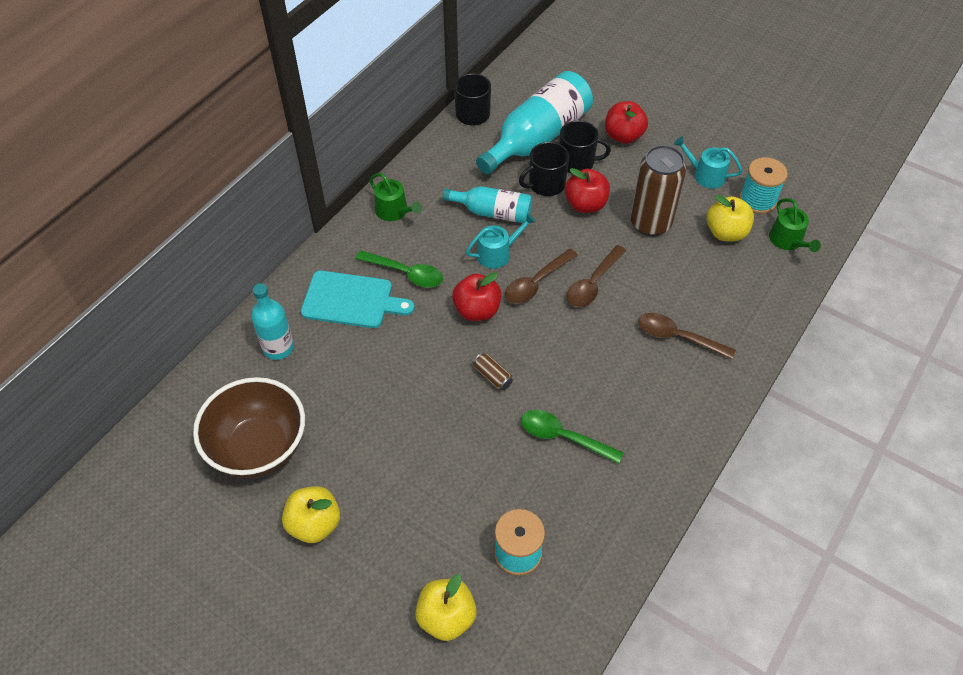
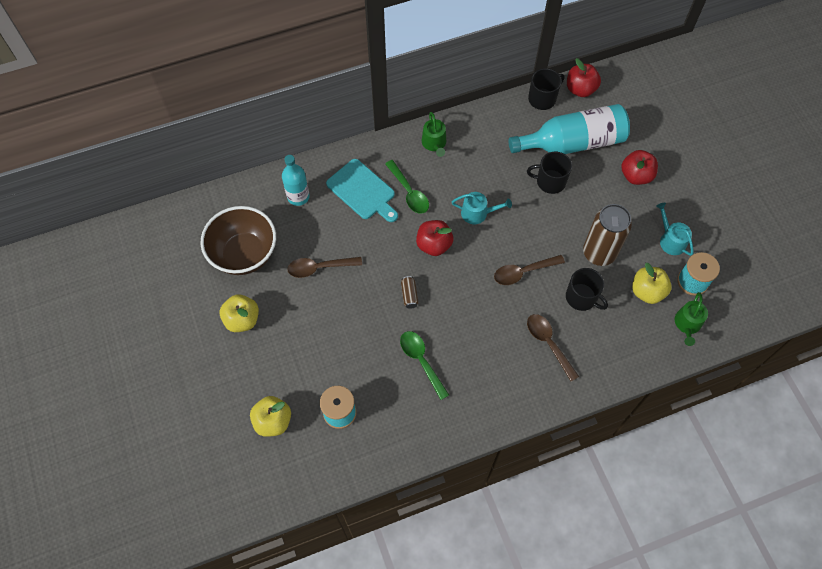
camera: 35 degrees right, 10 degrees up
(492, 212) = (497, 182): turquoise bottle -> none
(536, 283) = (486, 249): brown spoon -> brown spoon (319, 268)
(577, 162) = (585, 177): black mug -> black mug (582, 297)
(585, 204) = (565, 212): red apple -> red apple (580, 89)

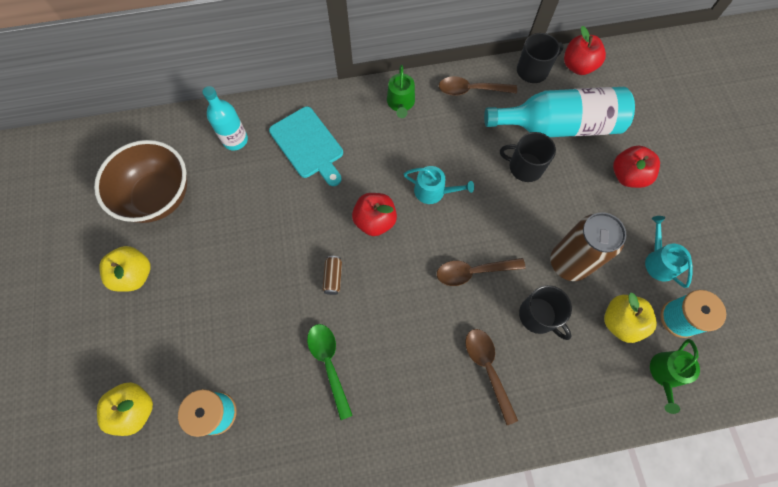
camera: 10 degrees right, 5 degrees up
(319, 268) = (238, 227): brown spoon -> brown spoon (471, 90)
(409, 192) = (360, 154): green spoon -> none

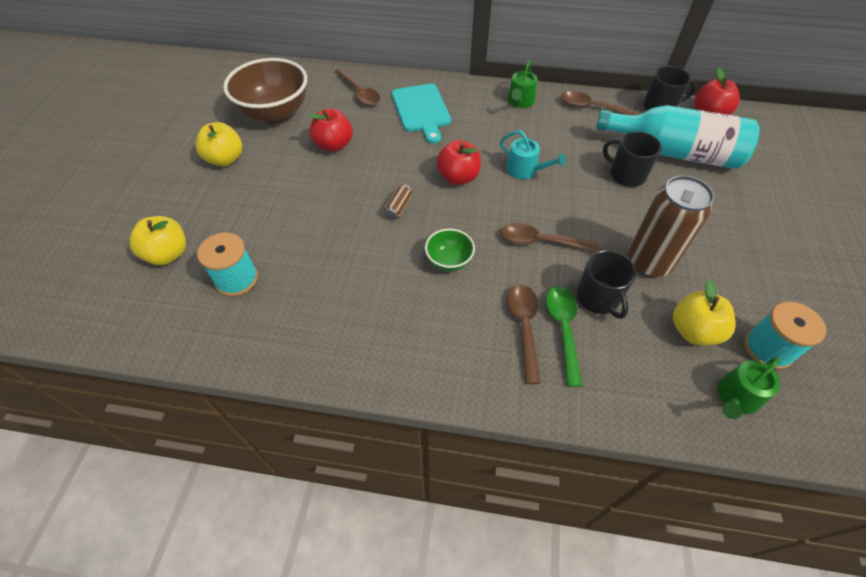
camera: 20 degrees right, 15 degrees down
(235, 140) = (359, 93): turquoise bottle -> brown spoon
(329, 364) = (362, 273): green spoon -> green spoon (563, 329)
(401, 322) = (449, 261): none -> green bowl
(627, 176) = (739, 208): red apple -> red apple (334, 145)
(658, 261) = (756, 289): turquoise watering can -> none

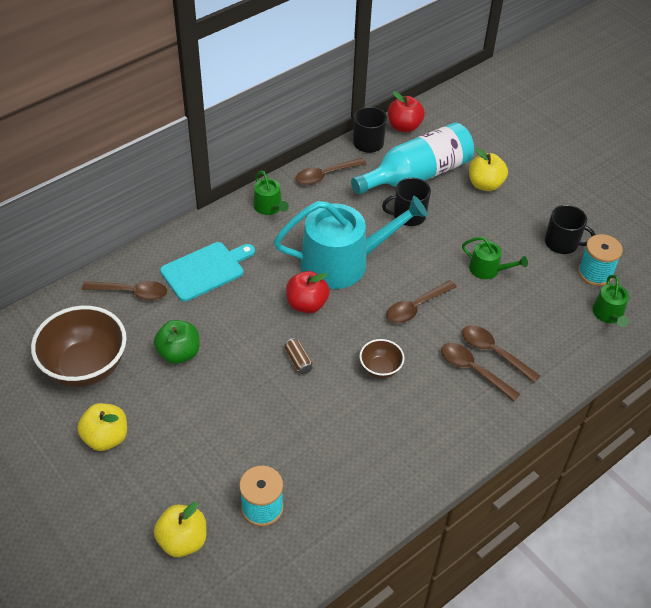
camera: 50 degrees left, 5 degrees down
(334, 145) = (179, 353): red apple -> green apple
(421, 110) = (205, 270): turquoise cutting board -> turquoise cutting board turned 60 degrees counterclockwise
(449, 261) = (380, 369): green bowl -> brown bowl
(525, 170) = (343, 262): turquoise watering can -> turquoise watering can, size x2.19
(563, 329) = (493, 352): green spoon -> brown spoon
(598, 298) = (489, 316): black mug -> black mug (562, 243)
(648, 262) = (488, 269): brown can -> green watering can
(693, 331) = (553, 294): yellow apple -> yellow apple (485, 184)

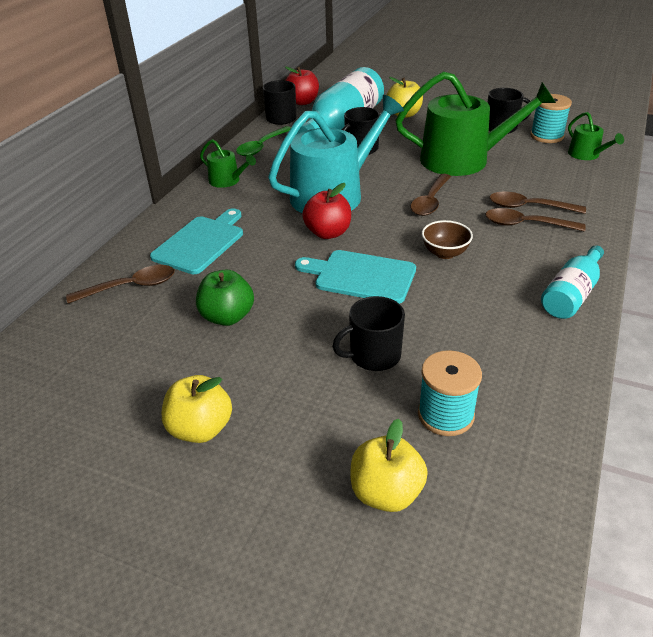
camera: 25 degrees left, 10 degrees down
(85, 367) = (122, 370): brown bowl -> none
(252, 437) = (373, 355): none -> black mug
(298, 361) = (361, 276): brown can -> turquoise cutting board
(325, 175) = (262, 147): brown spoon -> green spoon
(441, 456) = (571, 294): none -> turquoise bottle
(488, 269) = (463, 159): green watering can -> green watering can, size x2.19

